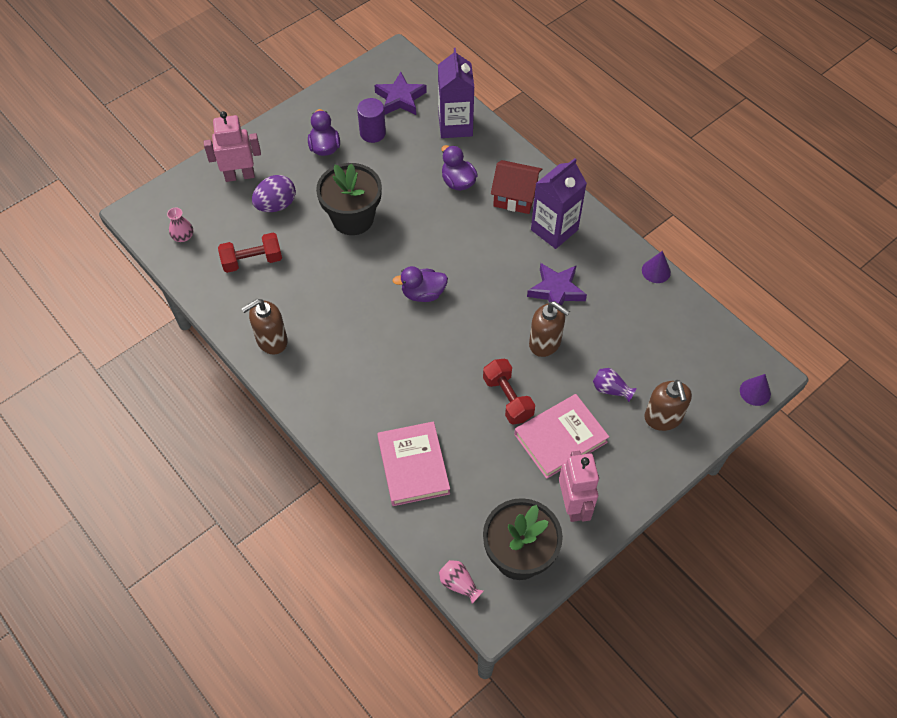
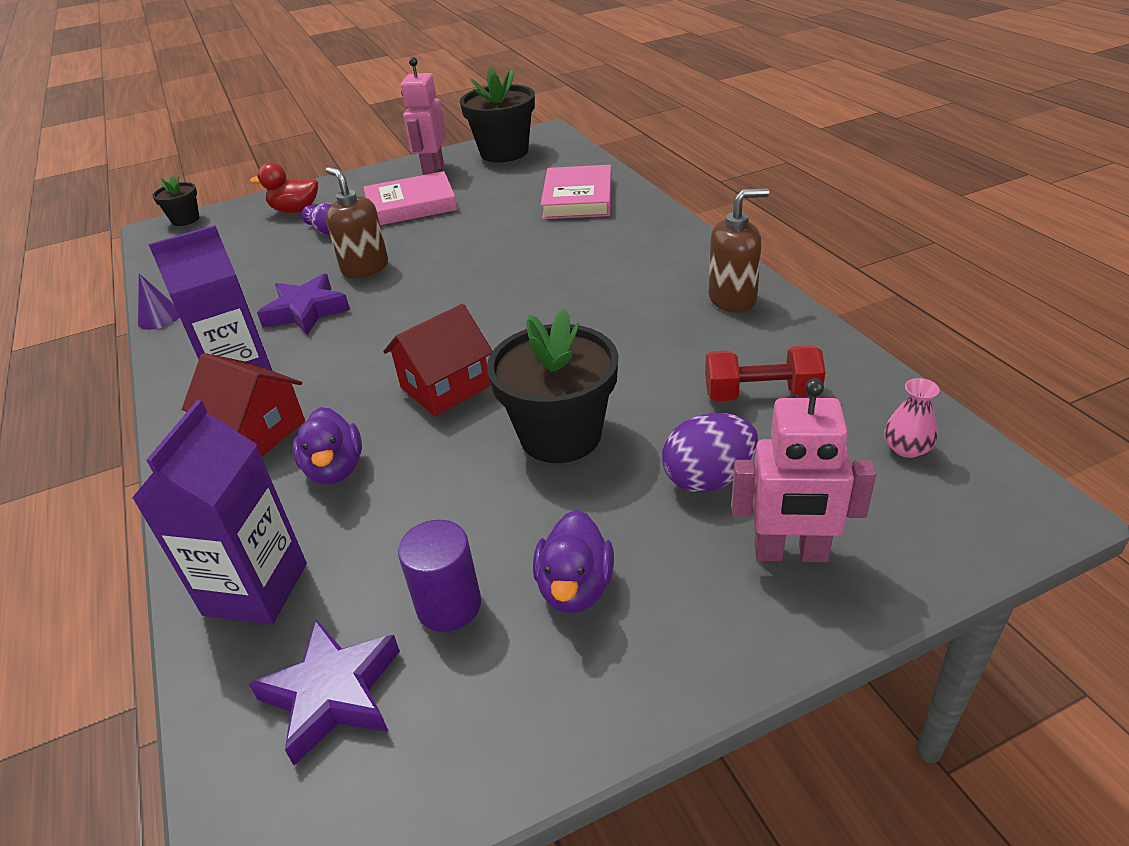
camera: 160 degrees left, 20 degrees down
(423, 293) = (490, 326): purple duck -> none
(428, 240) = (445, 387): none -> red house
(459, 584) = (567, 143): pink vase -> none
(507, 398) = (445, 232): red dumbbell -> none
(663, 418) = (295, 210): brown soap dispenser -> red duck
(755, 392) = (185, 219): purple cone -> black flower pot

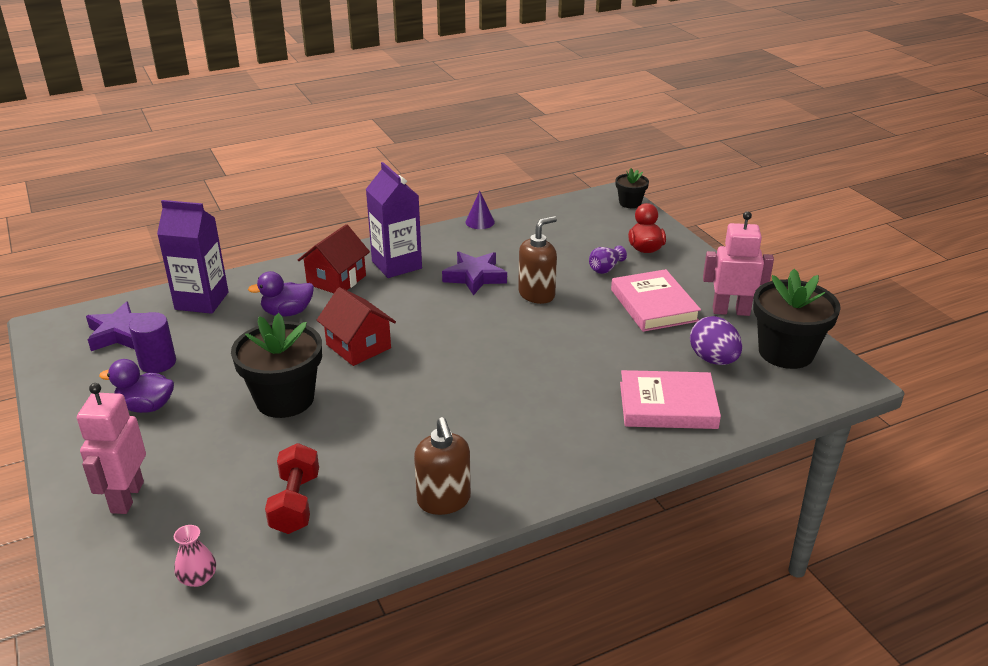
camera: 85 degrees right, 5 degrees down
(708, 478) = (212, 466): purple egg -> purple egg (713, 360)

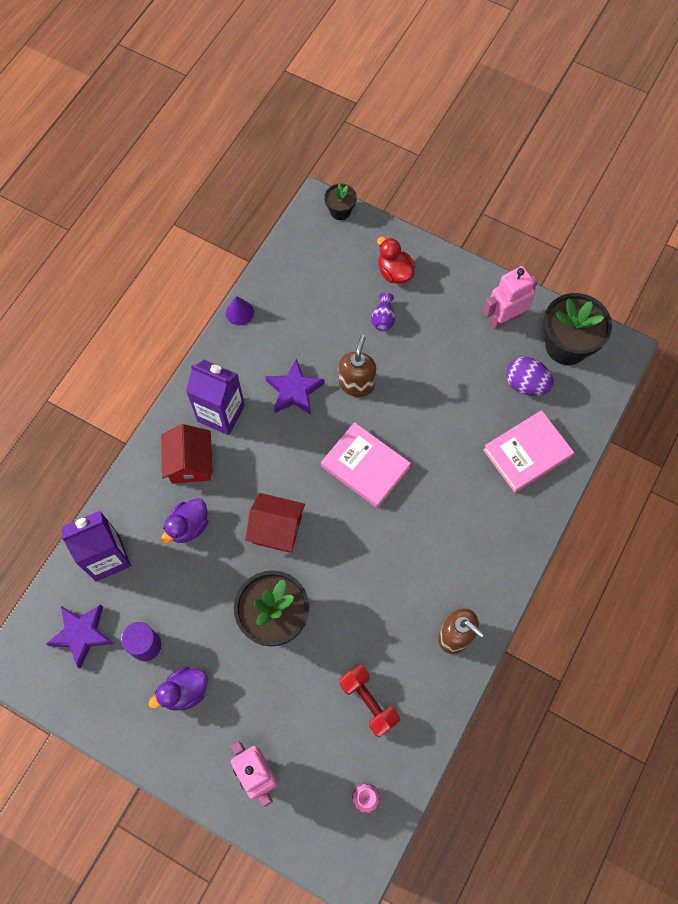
camera: 35 degrees left, 35 degrees up
(653, 305) = (448, 344): pink book -> pink book (365, 467)

